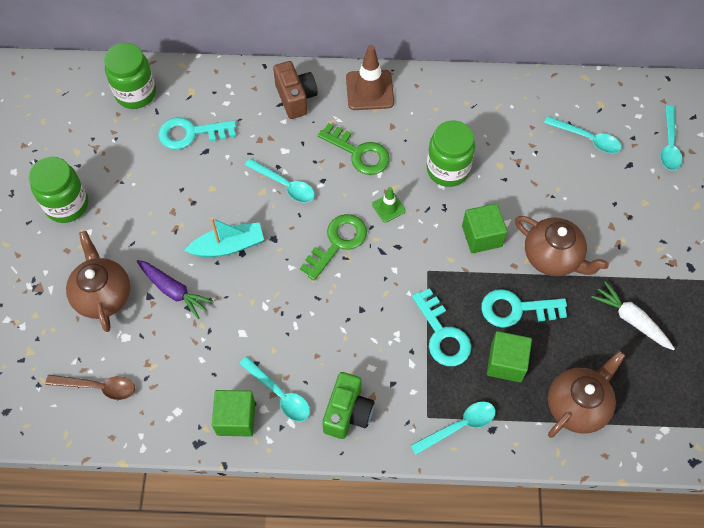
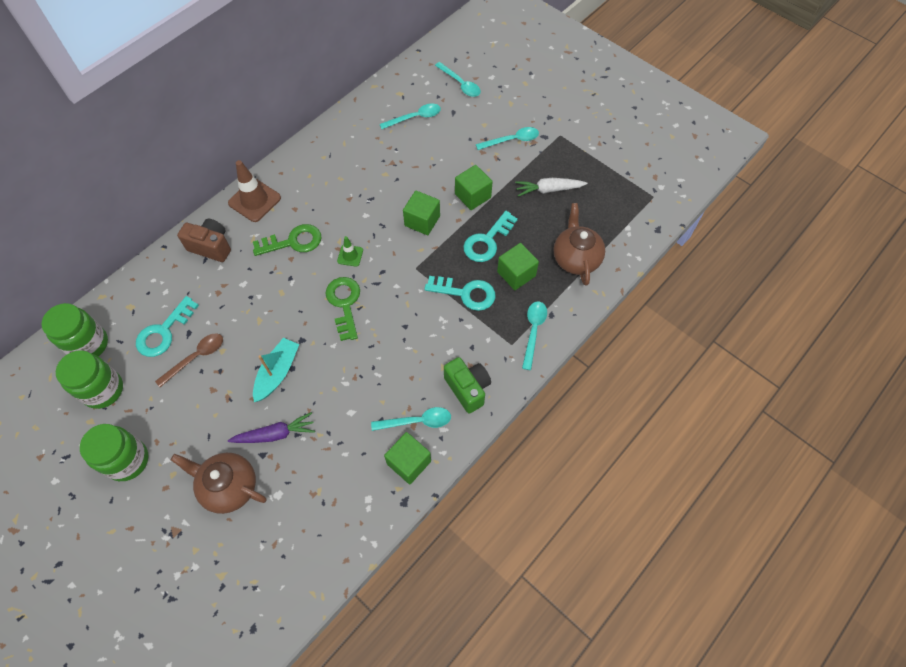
camera: 50 degrees left, 0 degrees up
(98, 387) = (298, 542): brown spoon -> brown spoon (196, 357)
(285, 185) = (269, 303): turquoise spoon -> turquoise spoon (512, 140)
(448, 169) = (358, 203): green jar -> green jar (103, 390)
(553, 257) = (473, 196): brown teapot -> green cube

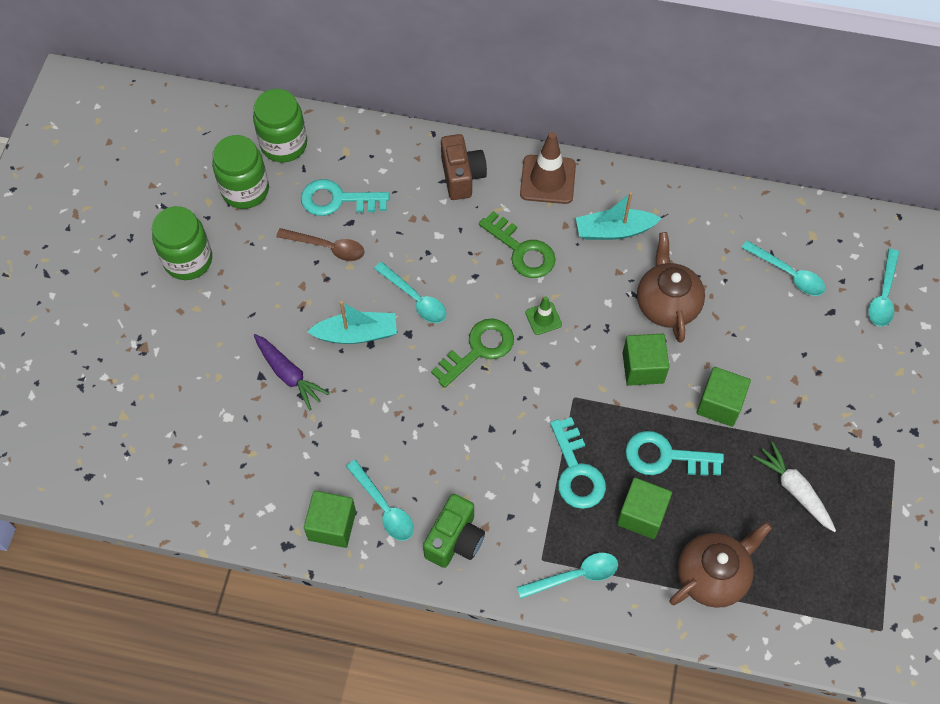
camera: 60 degrees right, 0 degrees up
(229, 487) = (211, 366): brown teapot -> brown teapot (667, 304)
(319, 185) = (614, 231): none -> turquoise boat
(512, 140) = (839, 405): turquoise spoon -> turquoise spoon (415, 299)

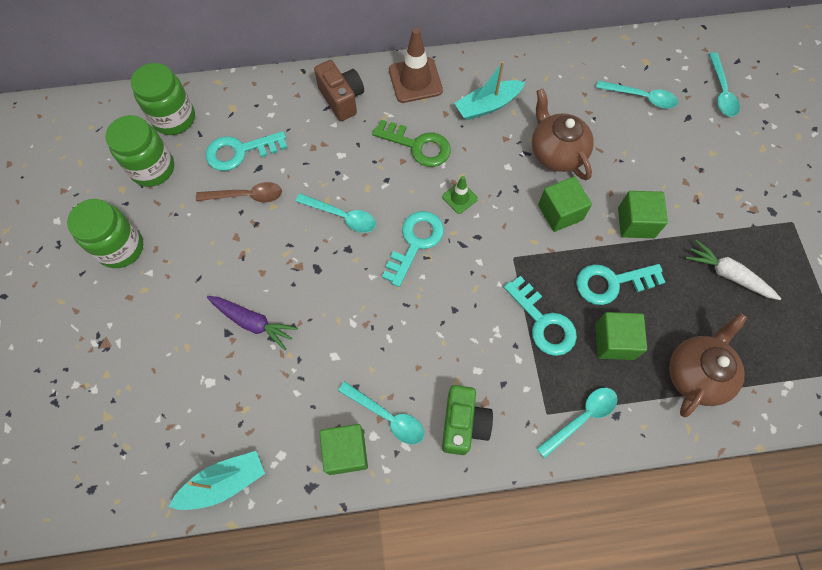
camera: 20 degrees left, 5 degrees up
(356, 334) = (301, 264): turquoise boat -> turquoise boat (224, 483)
(479, 349) = (415, 243): green key -> turquoise key

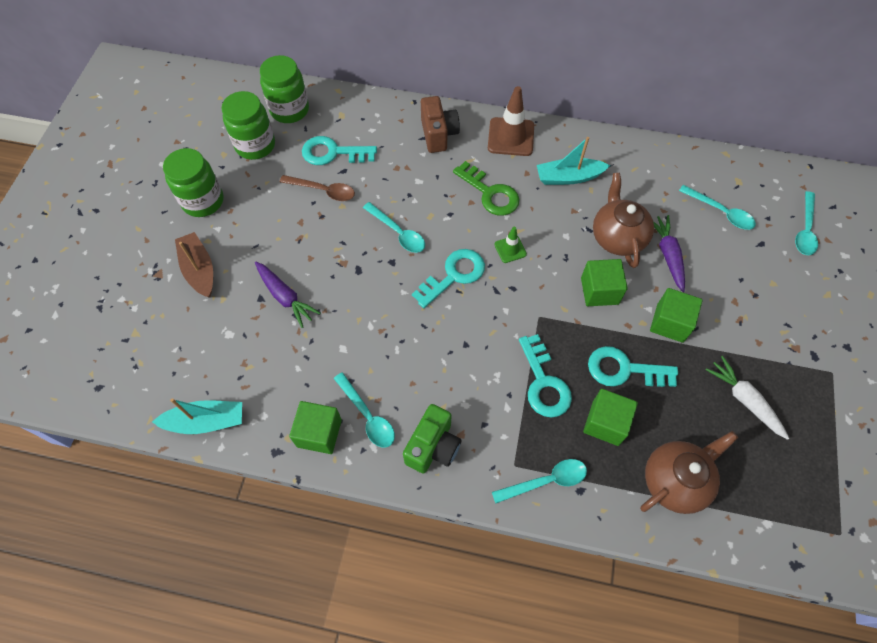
camera: 20 degrees right, 5 degrees down
(148, 324) = (199, 270): none -> brown boat
(609, 156) = (668, 255): none -> purple carrot

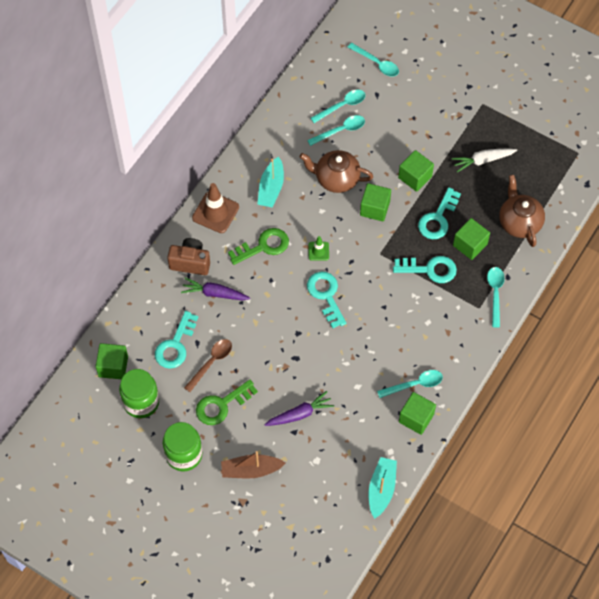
camera: 70 degrees left, 0 degrees up
(274, 216) = (221, 405): none -> green key
(289, 110) = (113, 366): green jar -> green cube
(398, 233) = (273, 321): turquoise spoon -> turquoise spoon (340, 130)
(433, 447) = (450, 351): green camera -> none
(668, 255) = (363, 154): purple carrot -> purple carrot (215, 293)

